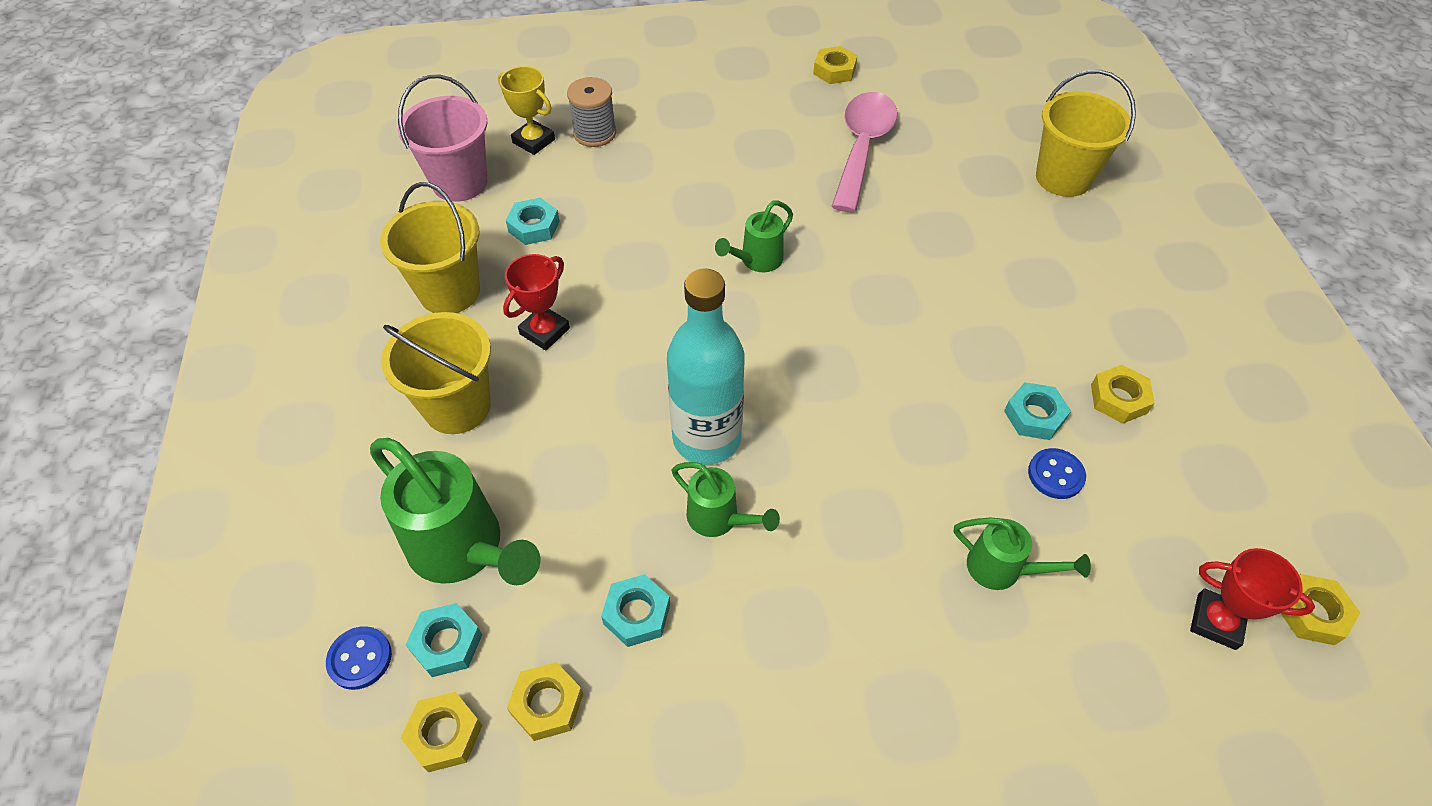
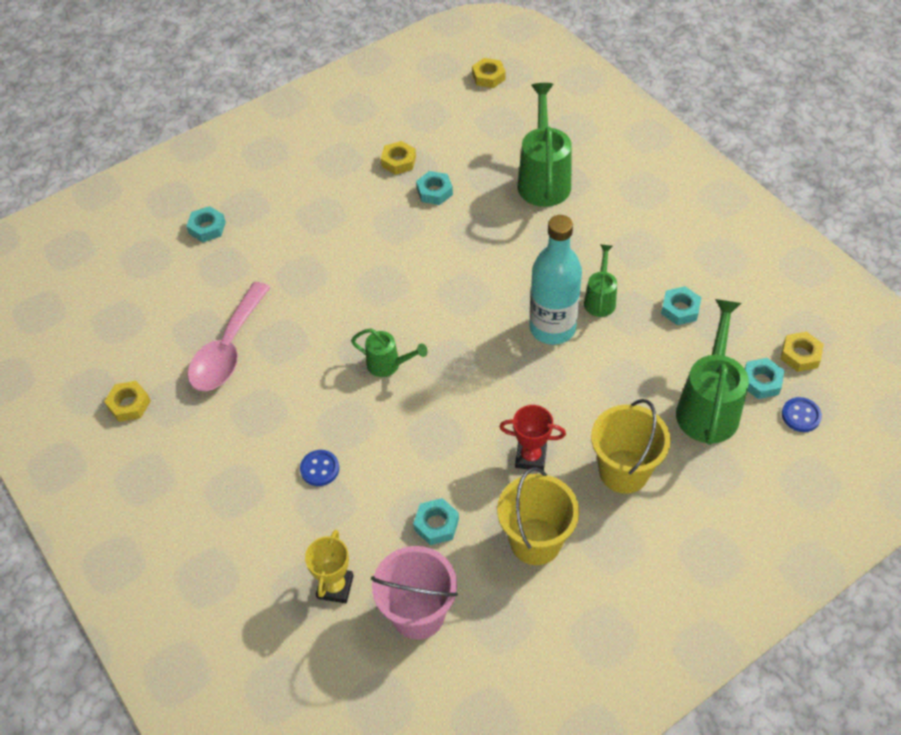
camera: 115 degrees left, 0 degrees up
(547, 704) = (752, 322): yellow nut -> none
(594, 133) = (300, 544): grey spool -> none
(862, 148) = (228, 349): pink spoon -> pink spoon turned 60 degrees counterclockwise
(1002, 569) = (543, 179): green watering can -> green watering can, size x1.83
(1055, 475) = (470, 174): blue button -> blue button (320, 469)
(1063, 178) = (207, 228): yellow bucket -> turquoise nut
(1216, 621) = (516, 104): red trophy -> none

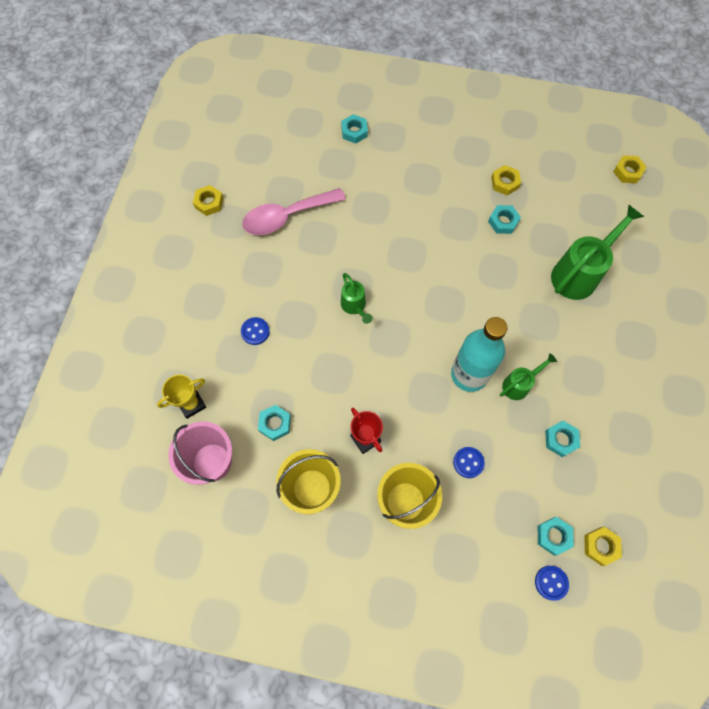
camera: 45 degrees right, 15 degrees up
(634, 393) = (468, 462): none -> blue button
(708, 406) = (501, 517): green watering can -> none

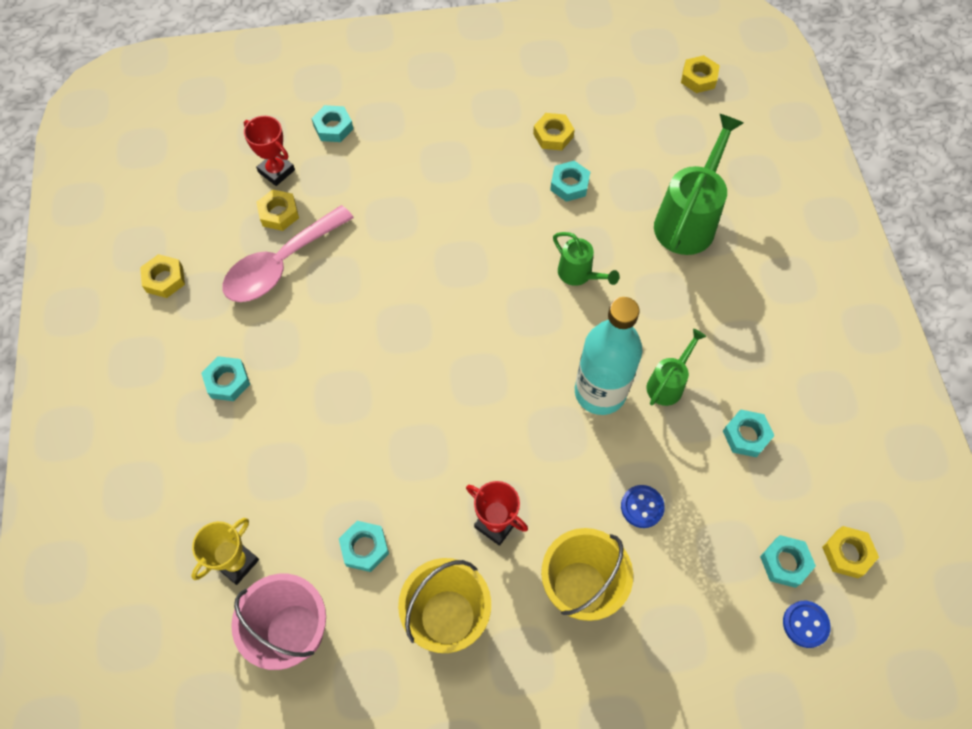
camera: 20 degrees left, 5 degrees down
(226, 284) = (227, 381): none -> turquoise nut
(255, 331) = (292, 432): blue button -> none
(297, 181) = (279, 213): none -> yellow nut
(306, 151) = (276, 171): none -> red trophy
(354, 306) = (417, 353): green watering can -> green watering can (579, 274)

